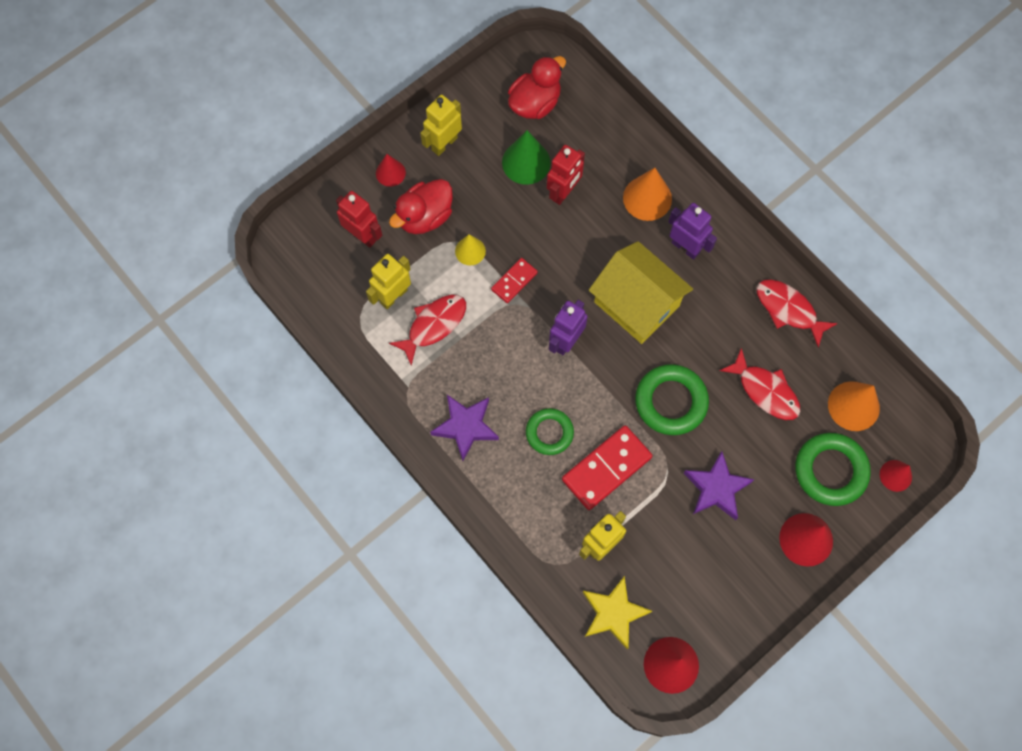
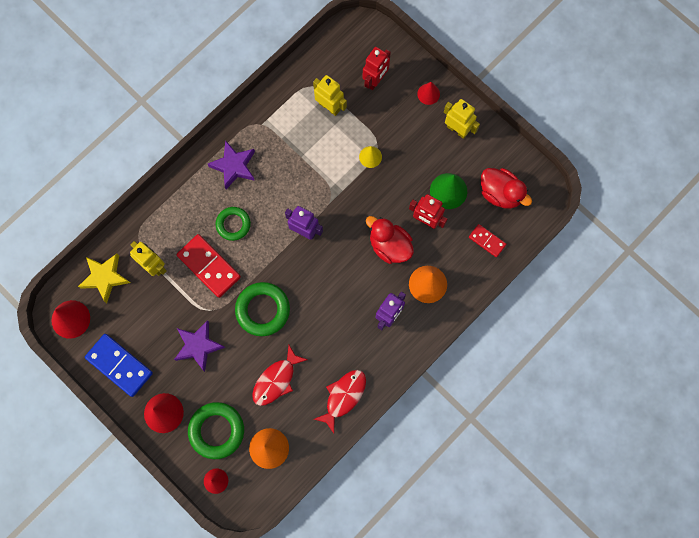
camera: 85 degrees right, 5 degrees up
(425, 217) = (395, 122): red duck -> red duck (389, 246)
(434, 325) = (309, 137): red fish -> none
(514, 281) = (349, 190): red domino -> red domino (487, 241)
(636, 303) = (339, 281): yellow house -> none
(739, 597) = (119, 365): none -> blue domino

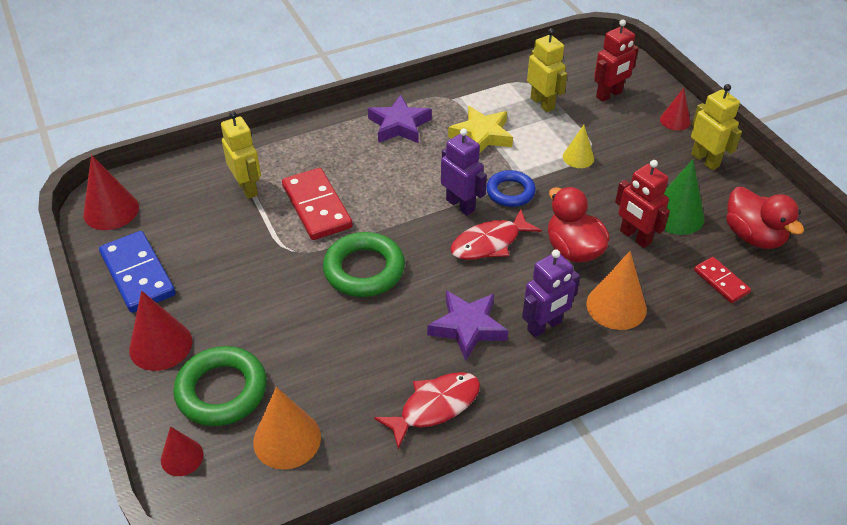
camera: 20 degrees right, 30 degrees down
(105, 277) = (181, 183): yellow star -> yellow star (482, 135)
(198, 346) = (255, 284): purple star -> purple star (467, 327)
(233, 224) = (370, 175): green ring -> none
(276, 380) = (342, 355): red fish -> red fish (489, 243)
(334, 207) = (510, 192): none -> blue ring

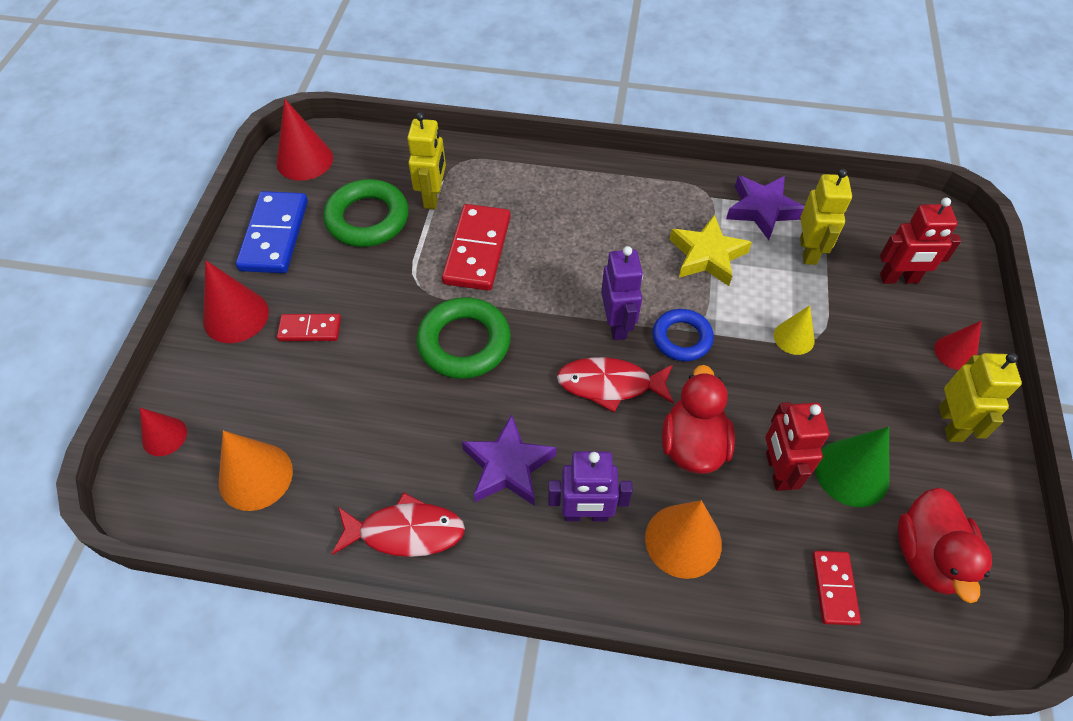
camera: 35 degrees right, 10 degrees up
(222, 391) = (245, 392): green ring -> green ring (367, 219)
(234, 322) = (310, 329): none -> red domino
(399, 125) = (630, 201): purple star -> purple star (762, 210)

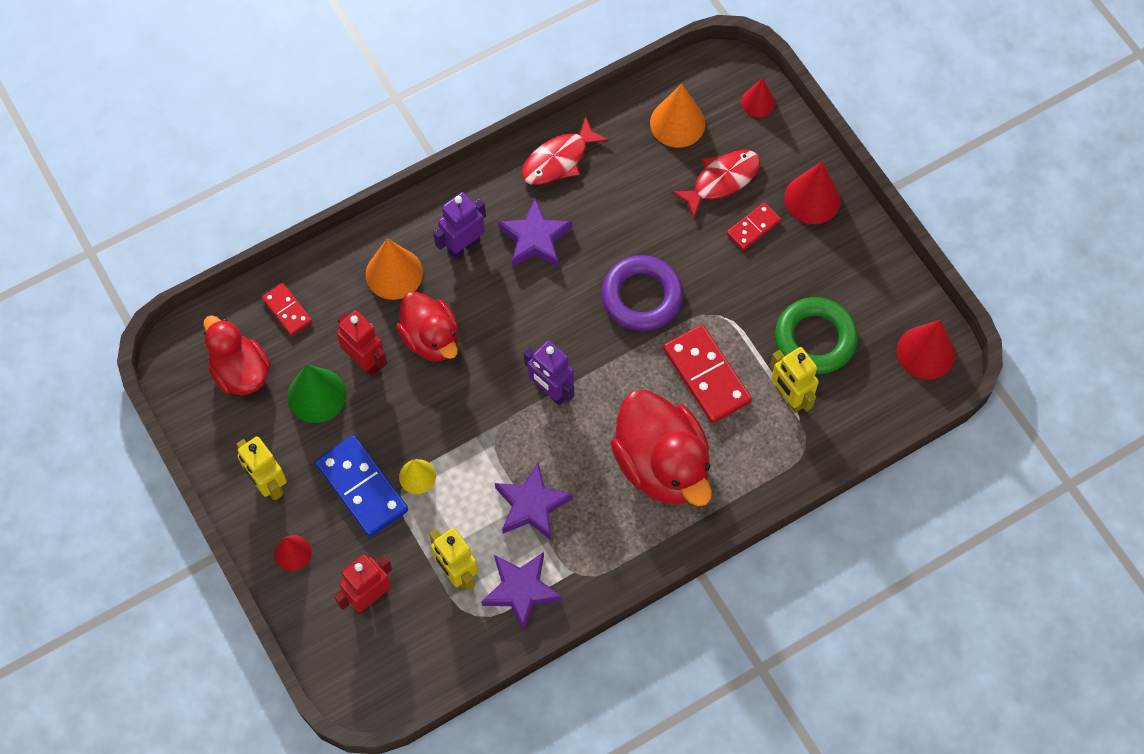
camera: 140 degrees right, 10 degrees up
(275, 235) = (864, 273): blue domino -> blue domino (361, 487)
(464, 343) = (642, 296): green ring -> purple ring
(576, 217) = (662, 464): none -> red duck
(610, 385) = (517, 340): red fish -> red fish (722, 180)
(681, 338) = (496, 414): blue ring -> none
(707, 255) = (531, 505): yellow star -> purple star

